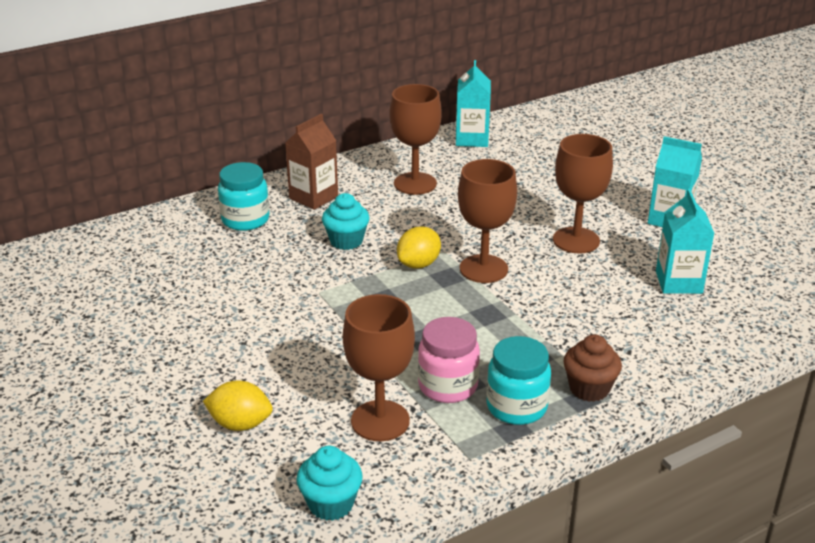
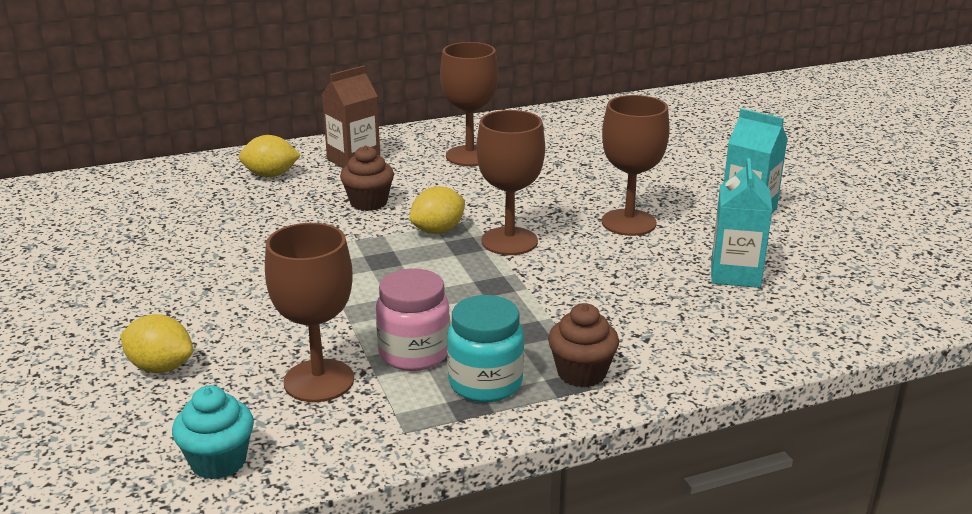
camera: 10 degrees right, 5 degrees down
(245, 220) = (271, 175): turquoise jar -> yellow lemon
(346, 241) = (368, 202): turquoise cupcake -> brown cupcake
(472, 139) = (551, 120): turquoise carton -> none

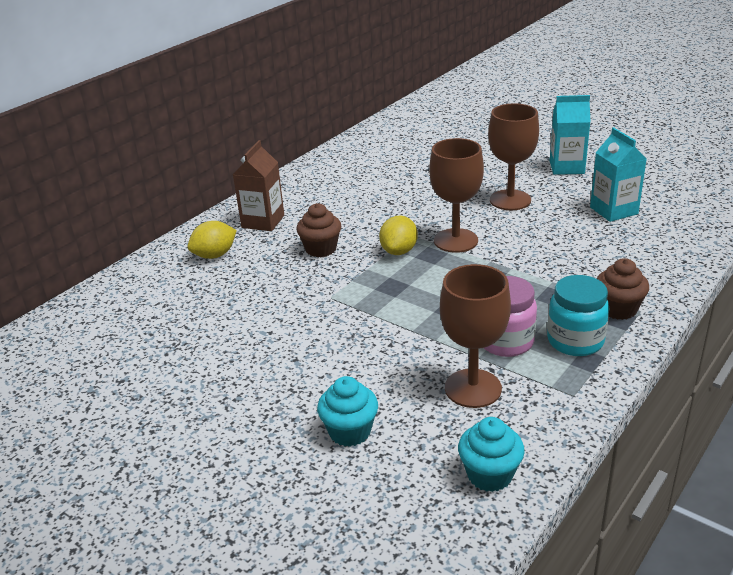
camera: 30 degrees left, 5 degrees up
(161, 367) = (350, 432): yellow lemon -> turquoise cupcake
(469, 156) = (343, 189): brown goblet -> none

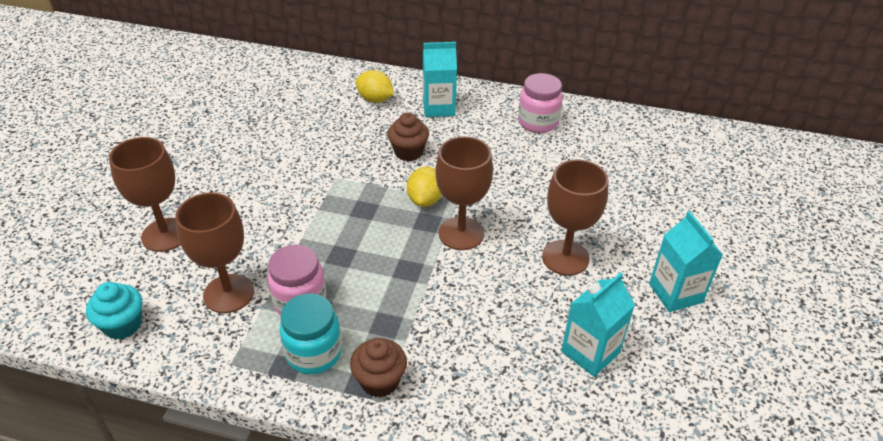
camera: 65 degrees right, 10 degrees up
(263, 221) = (439, 107): brown carton -> turquoise carton
(329, 178) = (538, 122): none -> pink jar
(350, 432) = (165, 235): turquoise cupcake -> brown goblet
(399, 251) = (425, 200): yellow lemon -> yellow lemon turned 75 degrees counterclockwise

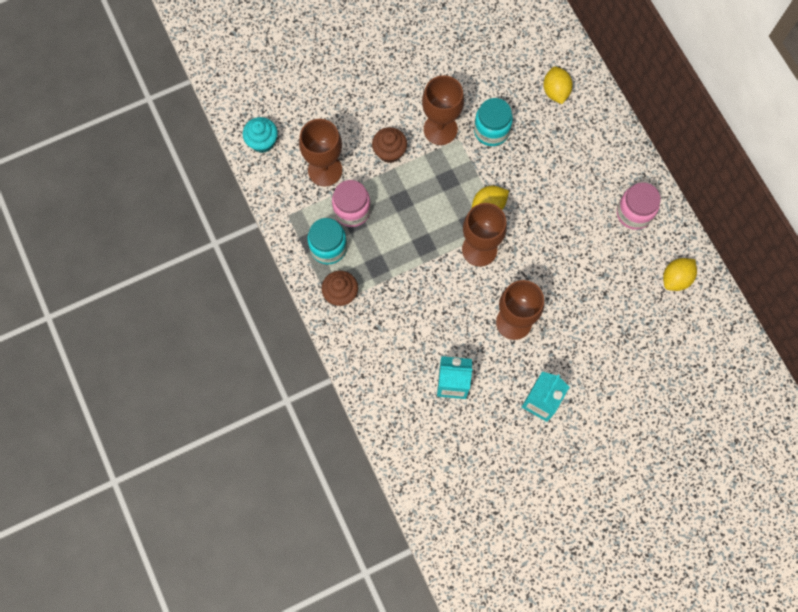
camera: 50 degrees right, 30 degrees up
(165, 235) = (331, 96): brown goblet -> brown goblet (440, 129)
(357, 154) = (491, 131): none -> turquoise jar
(408, 152) = (522, 159): brown cupcake -> brown cupcake (389, 152)
(439, 107) = (587, 138): turquoise carton -> none
(625, 134) = (676, 278): none -> yellow lemon

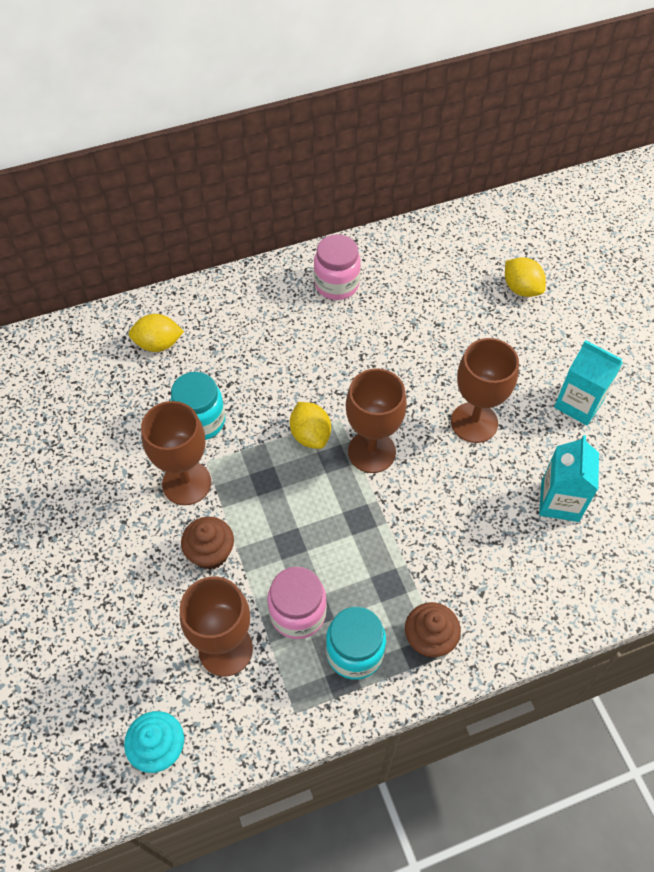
camera: 85 degrees left, 15 degrees down
(676, 278) = (421, 256): yellow lemon -> yellow lemon (521, 289)

